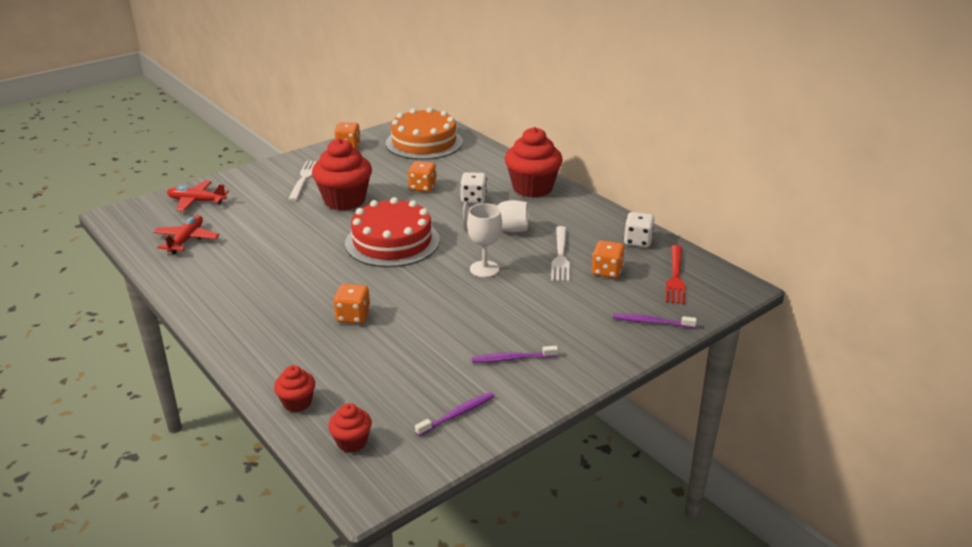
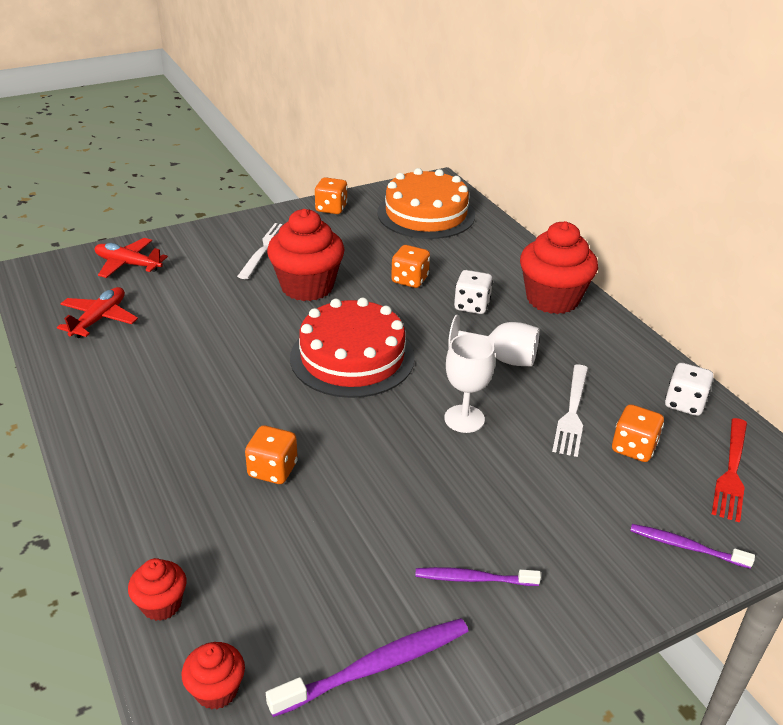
camera: 10 degrees right, 5 degrees up
(457, 414) = (375, 667): purple toothbrush -> purple toothbrush, size x1.58

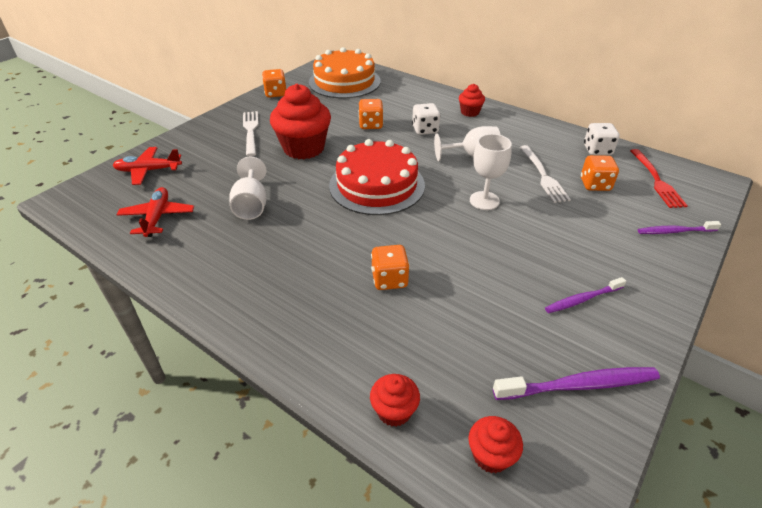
camera: 25 degrees left, 5 degrees up
(199, 336) = (251, 205): none -> white goblet
(375, 667) = (578, 385): purple toothbrush -> purple toothbrush turned 45 degrees clockwise
(552, 299) = (470, 112): red cupcake -> red cupcake, size x0.49

